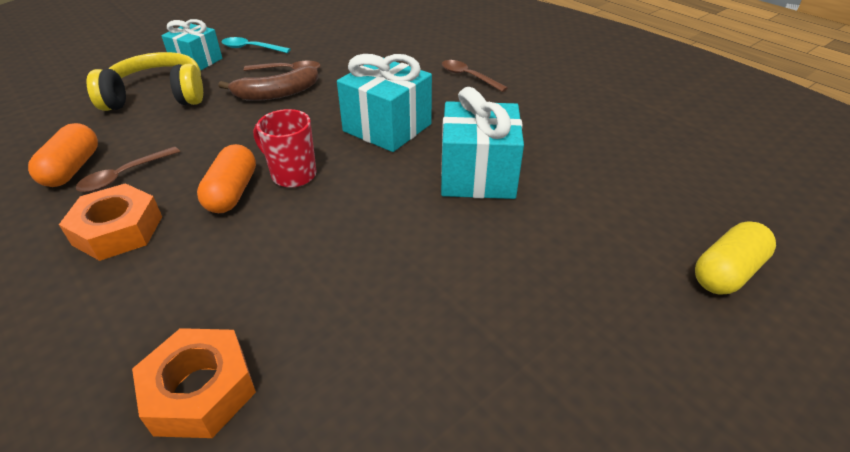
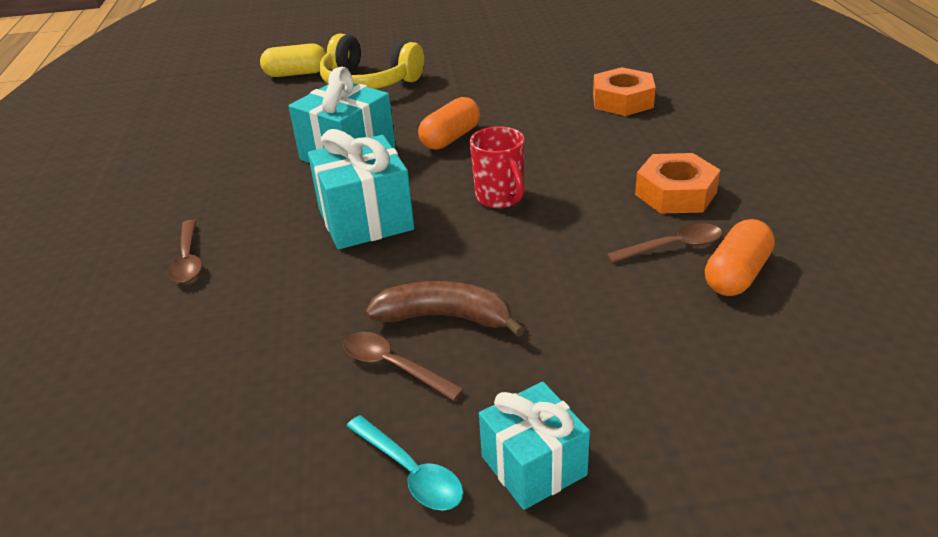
camera: 145 degrees left, 5 degrees down
(158, 96) = (623, 379): yellow headphones -> yellow headphones (369, 82)
(232, 192) = (564, 197): orange capsule -> orange capsule (451, 138)

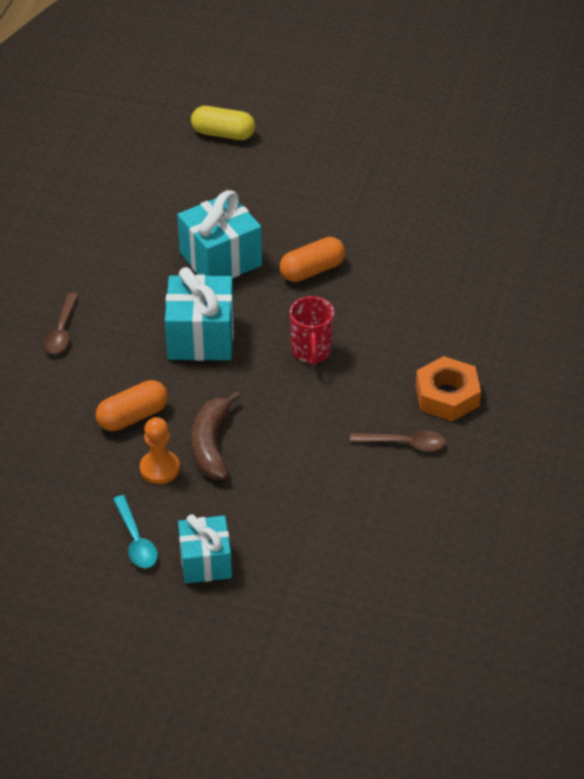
camera: 20 degrees right, 10 degrees up
(369, 82) = (282, 169): yellow headphones -> none
(393, 366) = (159, 468): brown spoon -> orange pawn
(445, 317) = (211, 444): brown banana -> brown banana turned 120 degrees counterclockwise
(622, 101) = (487, 275): orange nut -> none
(736, 274) = (429, 483): orange capsule -> orange capsule (133, 416)

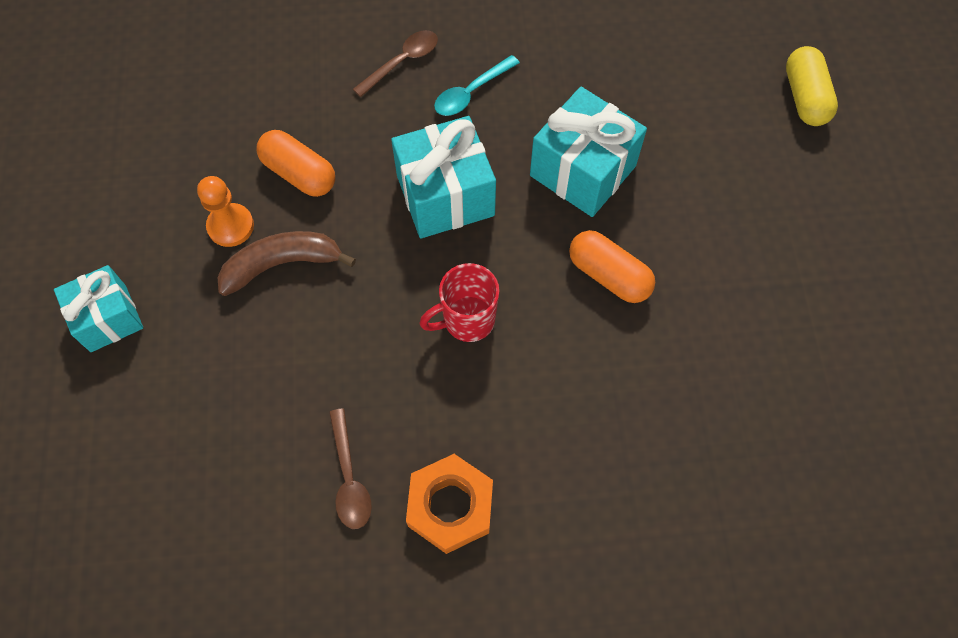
camera: 70 degrees right, 20 degrees up
(62, 331) = (402, 62): brown spoon -> brown spoon turned 150 degrees clockwise
(136, 540) = (123, 240): turquoise spoon -> turquoise spoon (471, 93)

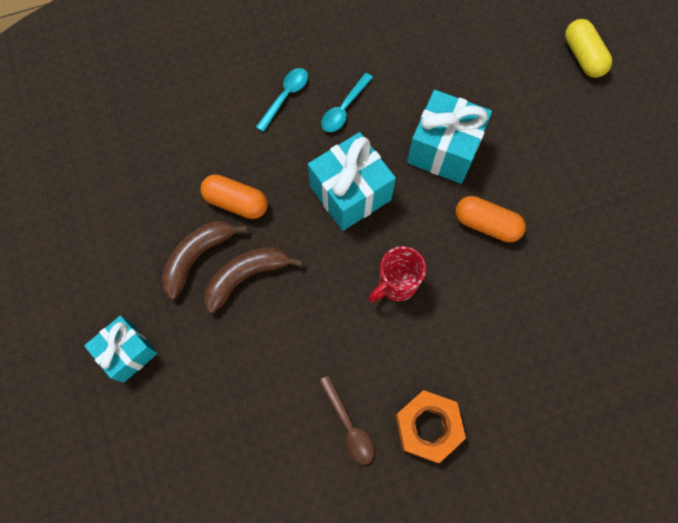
camera: 15 degrees left, 5 degrees up
(230, 226) = (198, 256): orange pawn -> brown banana
(402, 62) = (285, 97): brown spoon -> turquoise spoon

